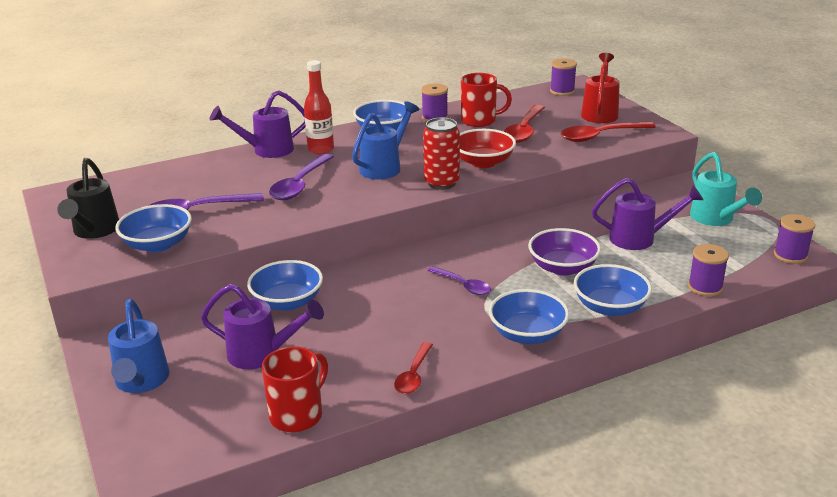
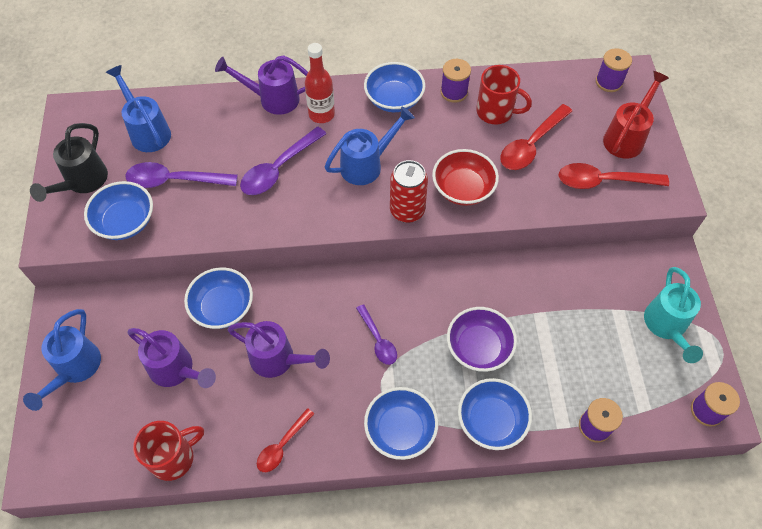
camera: 20 degrees right, 30 degrees up
(148, 189) = (147, 131): none -> blue watering can
(639, 238) = (574, 330): purple watering can -> purple watering can (278, 360)

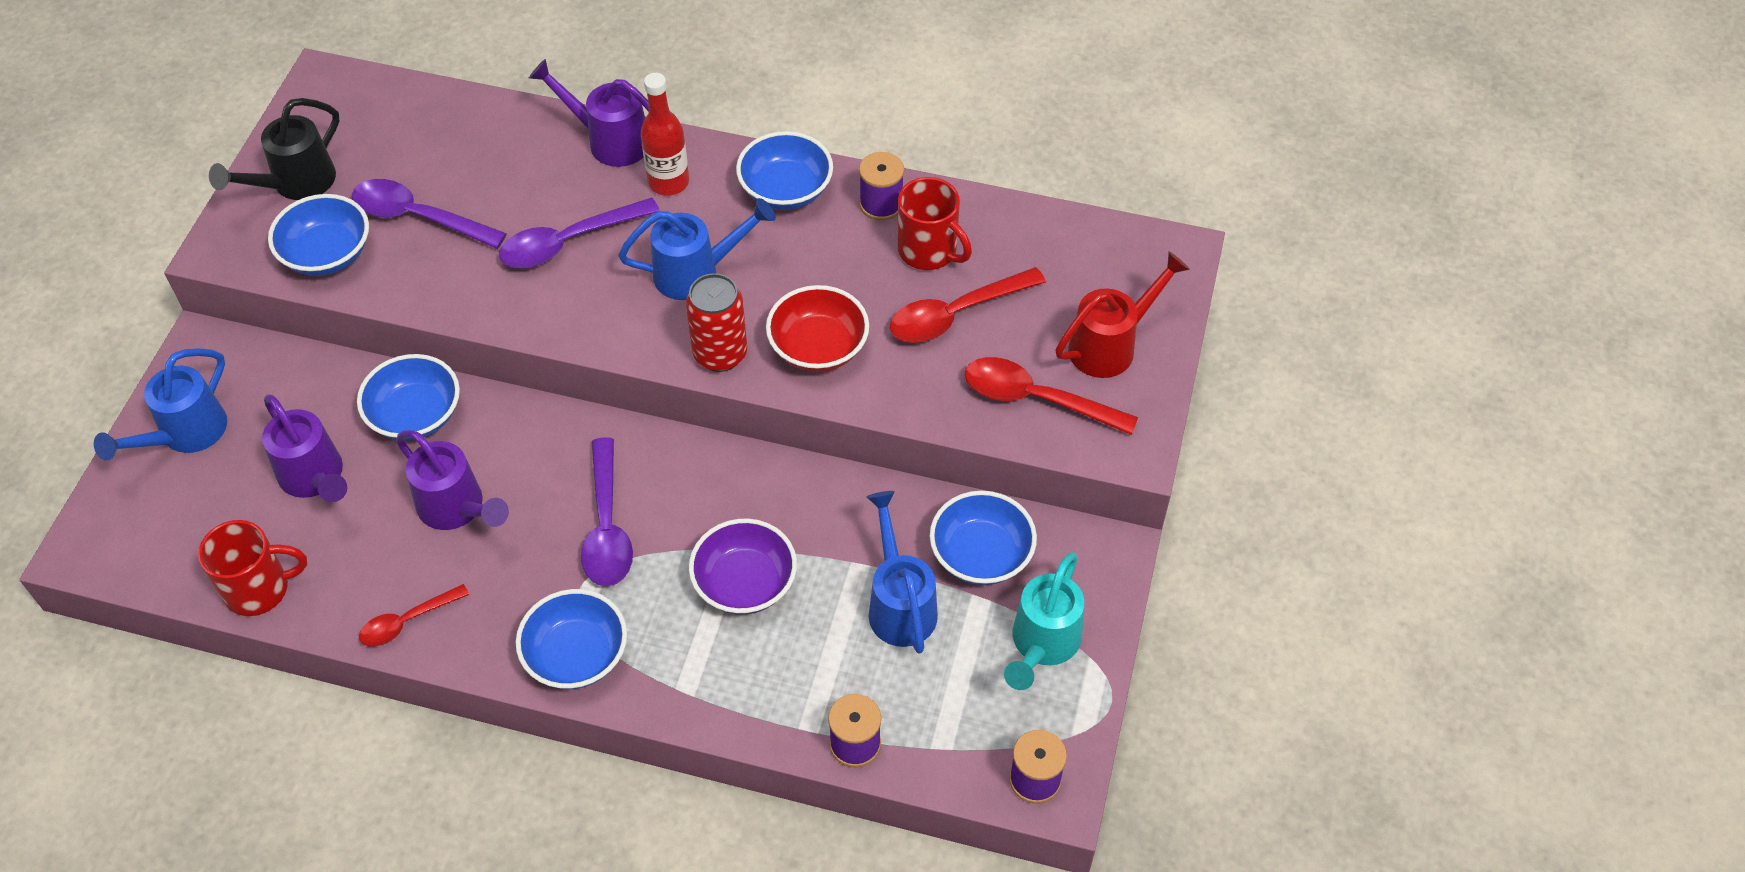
camera: 20 degrees right, 5 degrees down
(147, 131) = (414, 138): blue watering can -> blue watering can (899, 604)
(378, 340) = (607, 527): purple spoon -> purple spoon, size x1.61
(491, 421) = (709, 687): blue bowl -> blue bowl (981, 555)
(609, 82) = (1131, 255): purple spool -> none

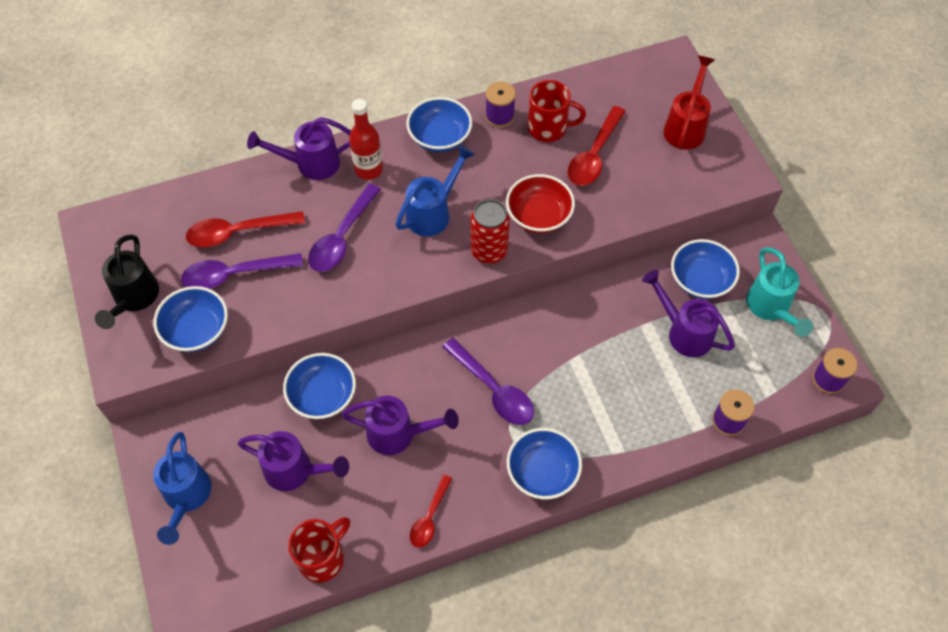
camera: 35 degrees left, 5 degrees up
(745, 583) = (596, 373): purple bowl -> none
(899, 604) = (684, 332): blue watering can -> purple watering can
(1036, 399) = (675, 177): red spoon -> red spoon (238, 232)

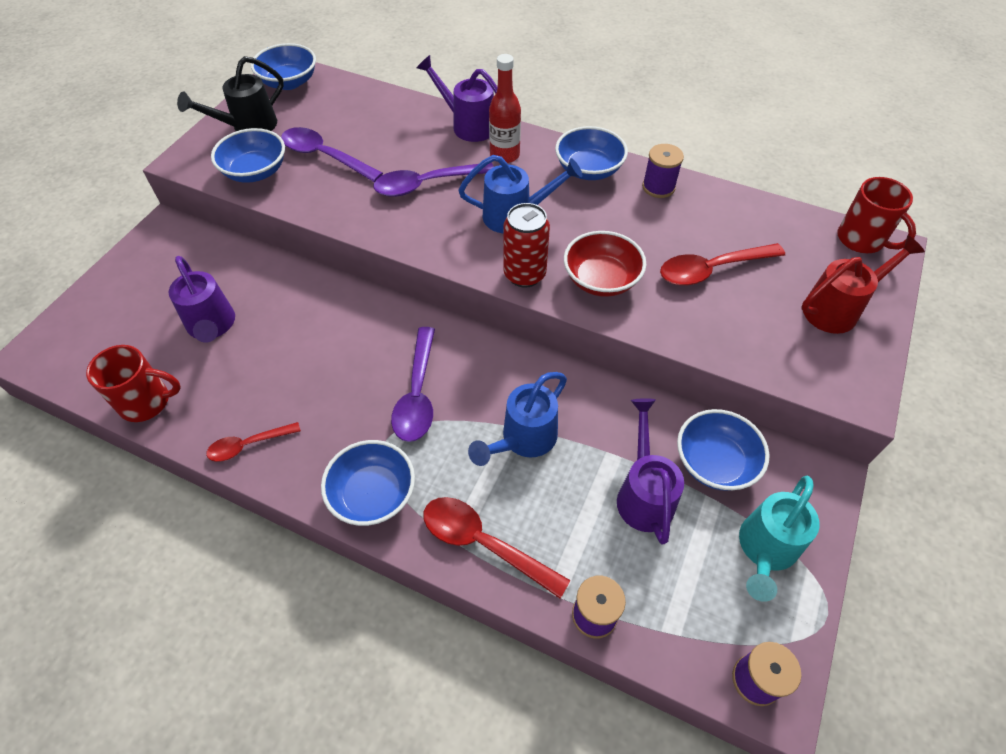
camera: 45 degrees right, 5 degrees down
(186, 497) = (133, 283): blue watering can -> blue watering can (523, 440)
(238, 232) = (362, 133): red spoon -> red spoon (483, 543)
(322, 396) = (295, 292): blue bowl -> blue bowl (289, 82)
(398, 434) = (308, 364): purple watering can -> none
(549, 128) = (693, 222): red mug -> red mug (861, 240)

